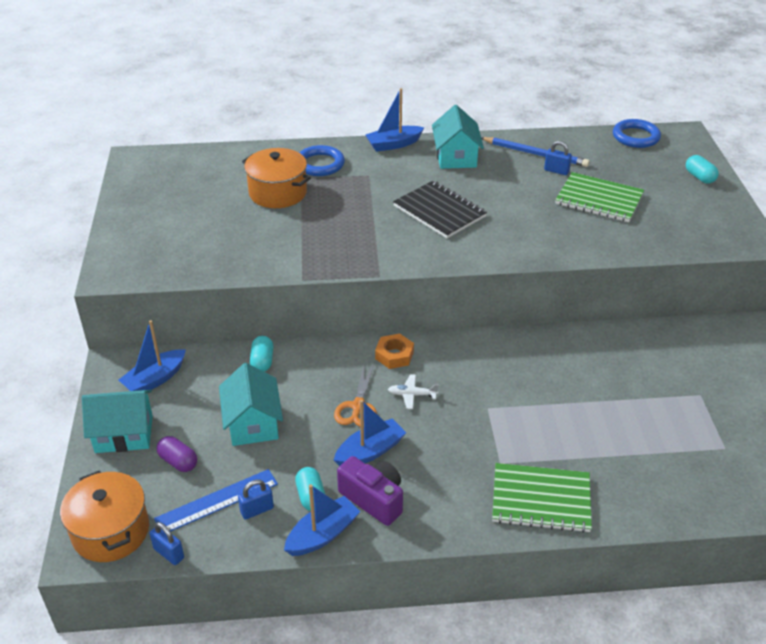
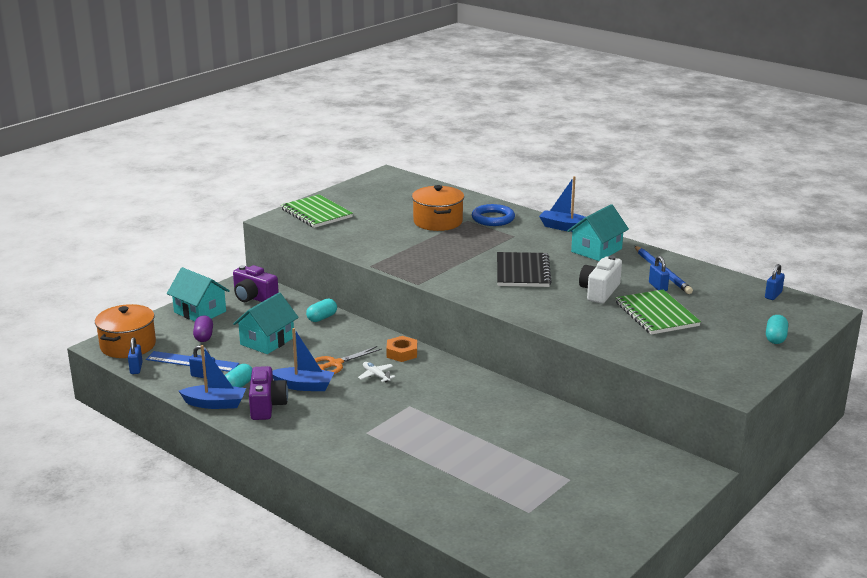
camera: 45 degrees right, 15 degrees down
(155, 379) = (254, 297): blue boat -> purple camera
(527, 199) = (599, 291): none -> white camera
(541, 499) = (356, 461): green notebook -> green notebook (316, 213)
(635, 137) = (773, 295): blue ring -> blue padlock

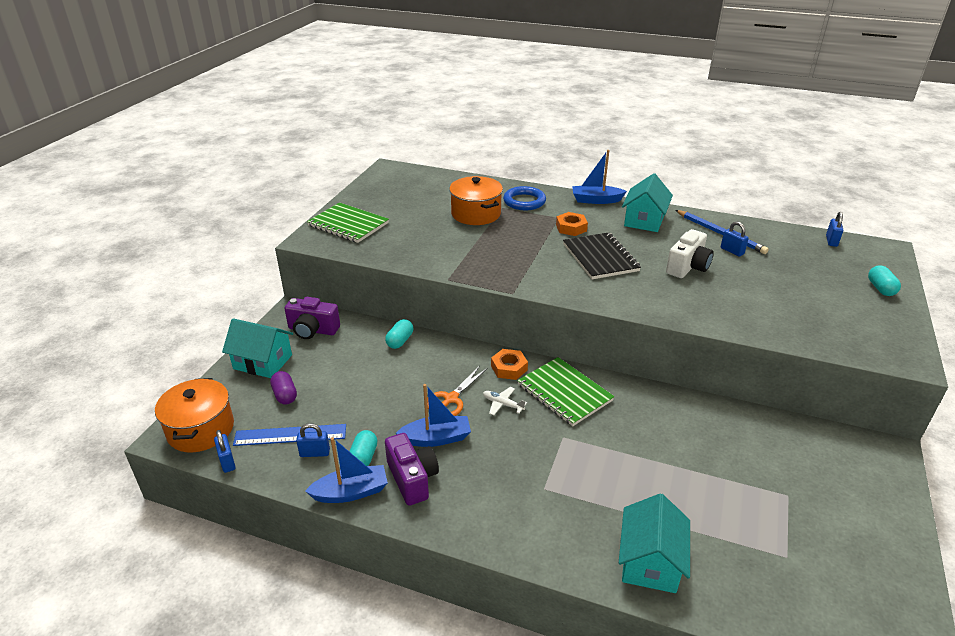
camera: 20 degrees left, 10 degrees up
(267, 341) = (359, 385): turquoise house -> turquoise house (650, 561)
(518, 245) = (571, 228): none -> orange nut
(599, 291) = (688, 267): white camera -> white camera turned 150 degrees counterclockwise
(656, 314) = (759, 283): green notebook -> green notebook (564, 393)

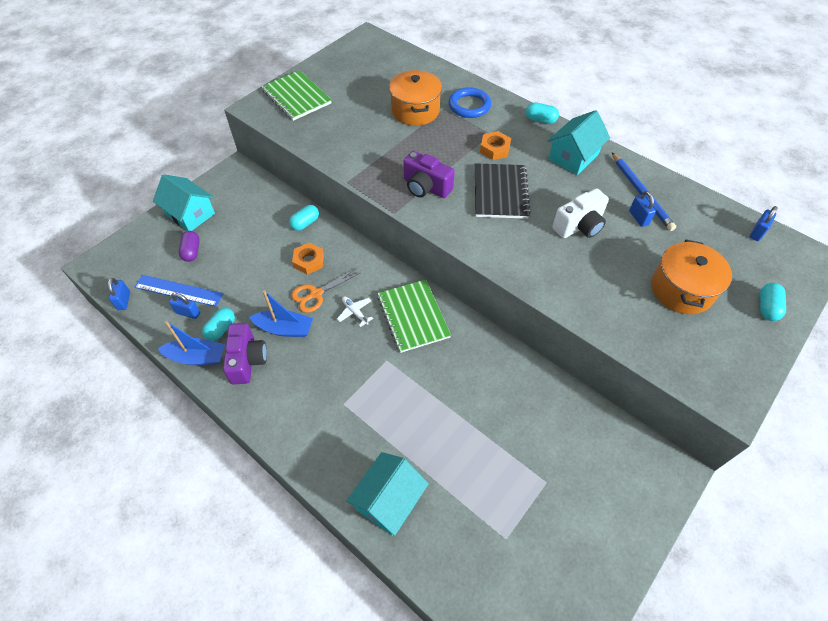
camera: 20 degrees right, 20 degrees up
(201, 429) = (118, 265): orange pot -> orange pot (681, 289)
(312, 330) = (242, 193): purple camera -> purple camera (426, 187)
(509, 368) = (380, 277): orange nut -> orange nut (309, 261)
(596, 200) = (540, 120): blue boat -> turquoise capsule

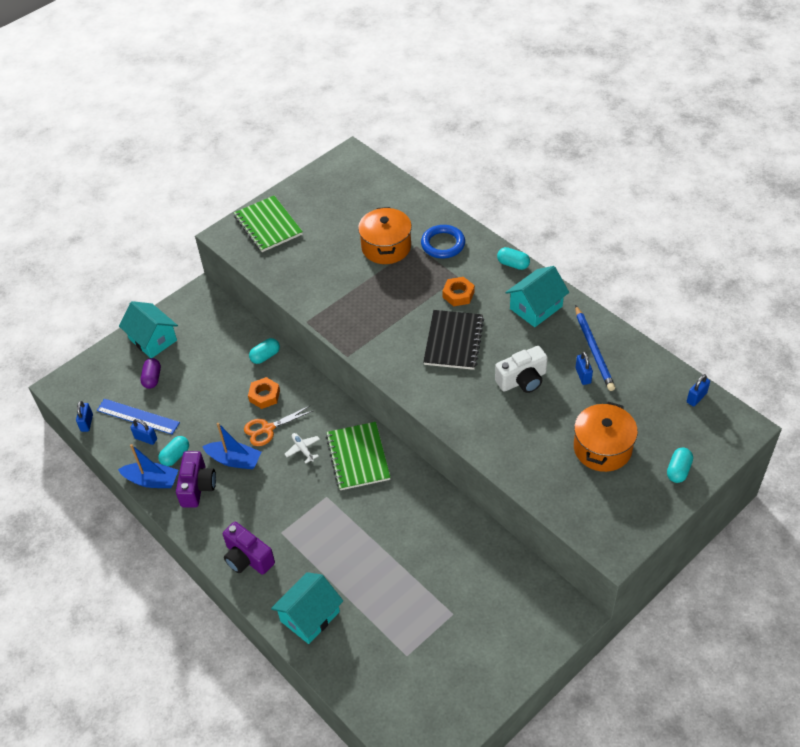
camera: 10 degrees right, 5 degrees down
(426, 187) = (382, 331): purple camera -> purple camera (247, 558)

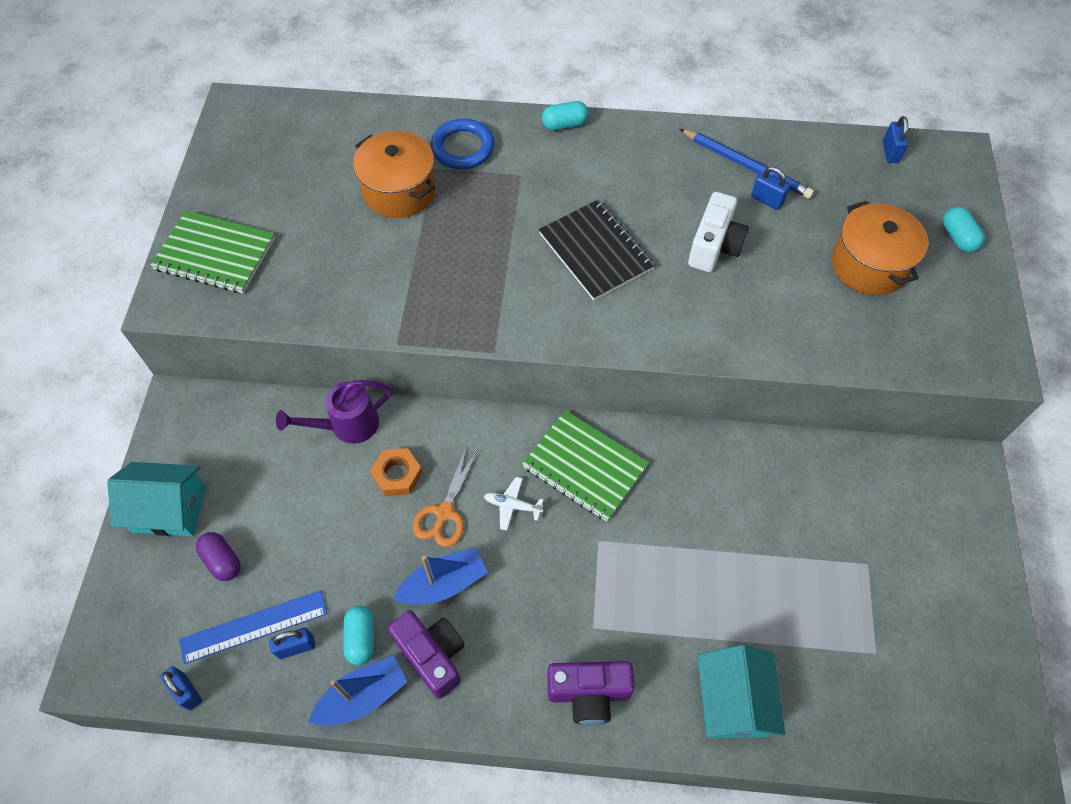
camera: 45 degrees left, 10 degrees up
(265, 356) = (347, 425): turquoise capsule -> purple watering can
(458, 294) = (542, 195): orange nut -> none
(536, 307) = (640, 157): turquoise house -> none

